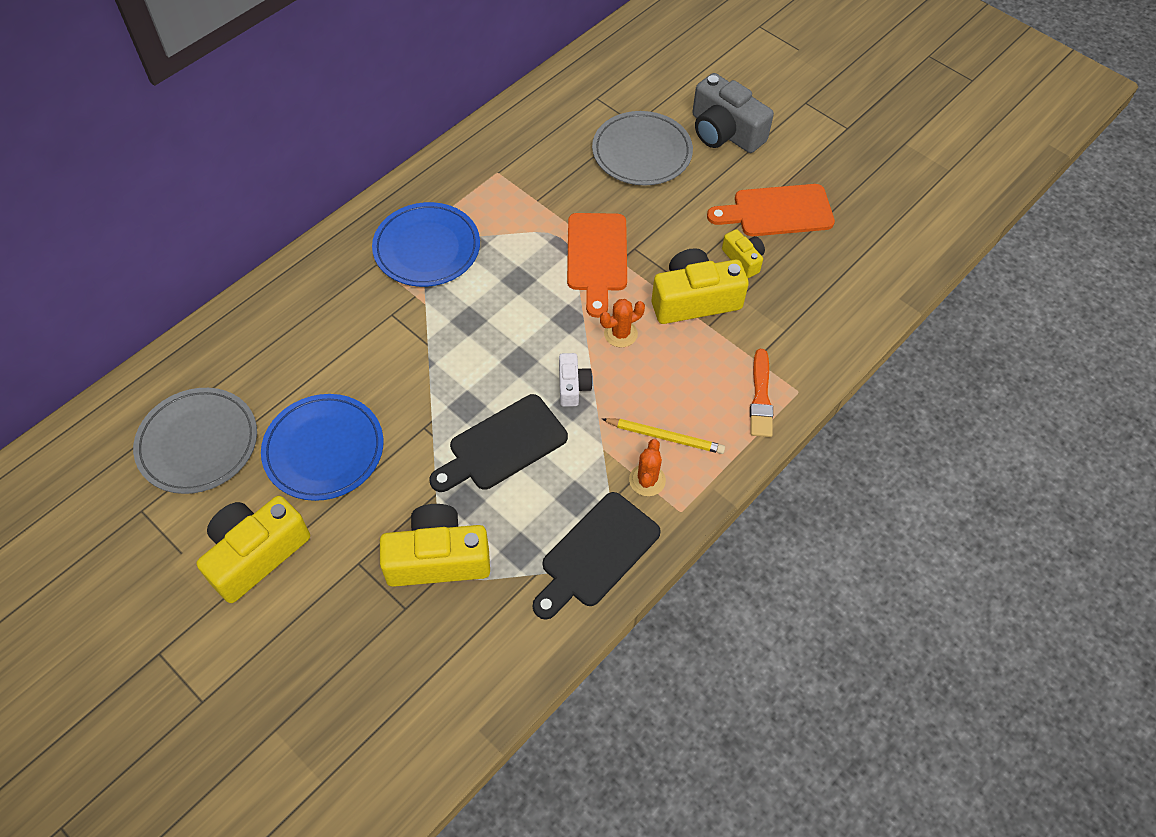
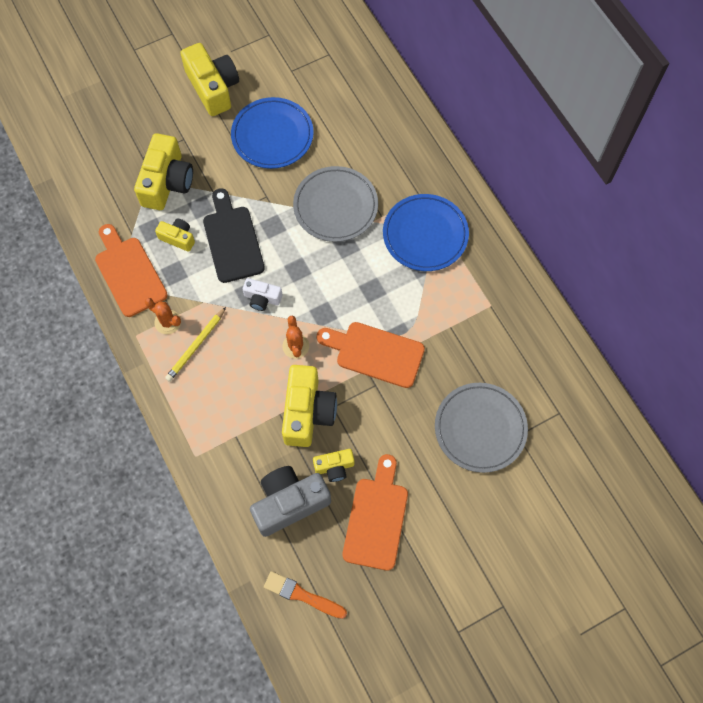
camera: 110 degrees right, 10 degrees up
(198, 443) = (305, 68): grey plate -> grey plate (335, 206)
(522, 512) = (178, 238): none -> yellow camera
(596, 554) = (129, 273): black cutting board -> orange cutting board
(724, 132) = (485, 511): grey camera -> grey camera (289, 503)
(761, 397) = (201, 426): orange brush -> orange brush (302, 595)

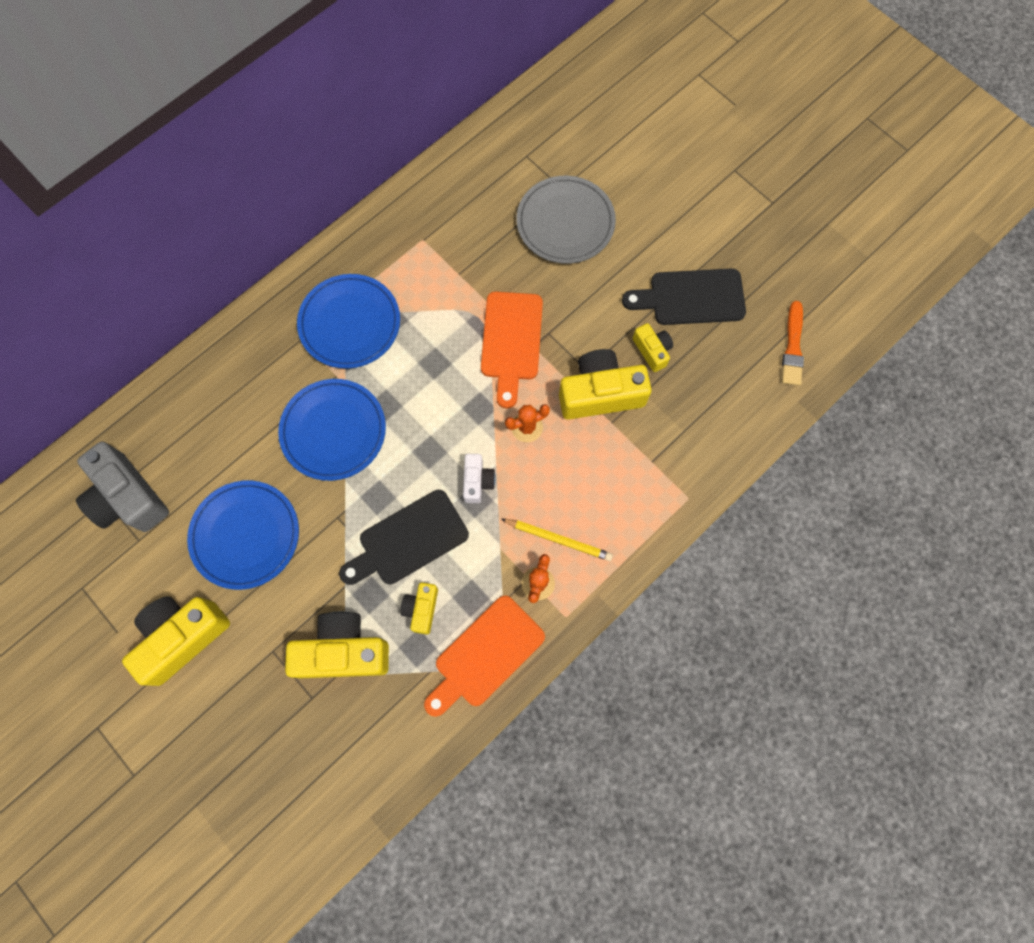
camera: 105 degrees left, 5 degrees up
(289, 503) = (705, 385): grey camera -> grey camera (128, 497)
(335, 206) = (333, 431): grey plate -> blue plate
(376, 518) = (691, 298): orange cutting board -> black cutting board

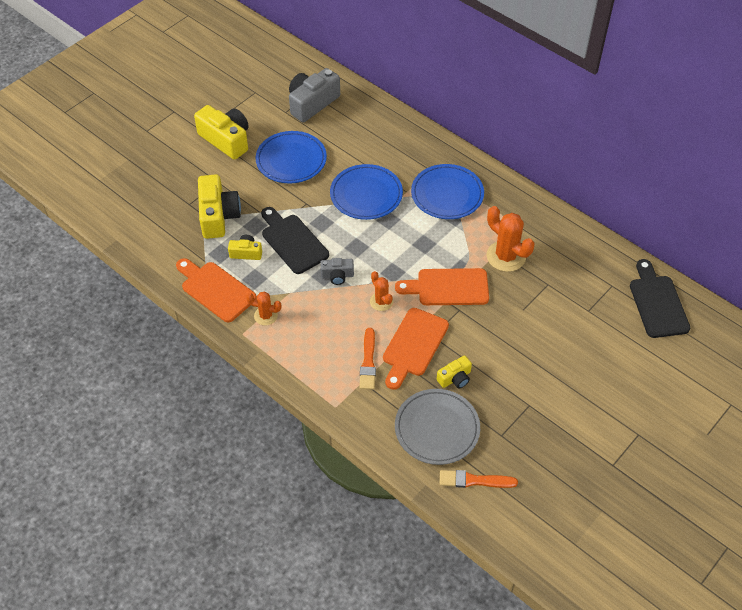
camera: 85 degrees right, 20 degrees down
(467, 266) = (506, 256): none -> orange cactus
(477, 481) = (337, 276): white camera -> grey camera
(558, 539) = (298, 326): yellow pencil -> none
(565, 223) = (557, 315): grey plate -> grey plate (437, 428)
(600, 393) = (414, 345): yellow camera -> orange cutting board
(622, 452) = (368, 362): none -> orange brush
(691, 298) = (507, 404): black cutting board -> black cutting board (657, 303)

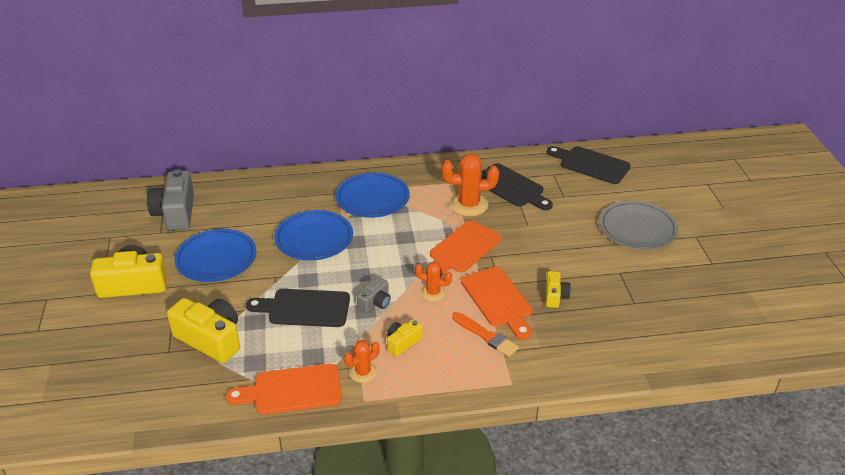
camera: 50 degrees left, 15 degrees down
(246, 253) = (277, 345): yellow camera -> yellow camera (402, 343)
(437, 428) = (594, 334): grey plate -> grey plate (637, 228)
(474, 480) = (665, 342): orange brush -> none
(560, 269) = (511, 187): none -> black cutting board

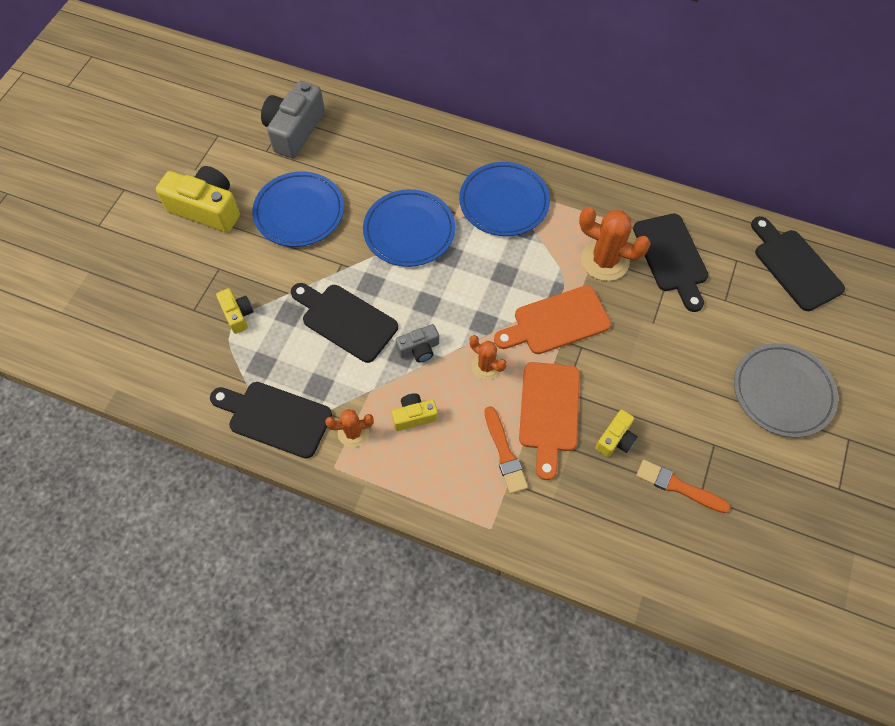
camera: 30 degrees right, 25 degrees up
(210, 339) = (237, 314): yellow camera -> yellow camera, size x0.53
(292, 390) = (275, 418): orange cutting board -> black cutting board
(616, 304) = (678, 487): none -> orange brush

